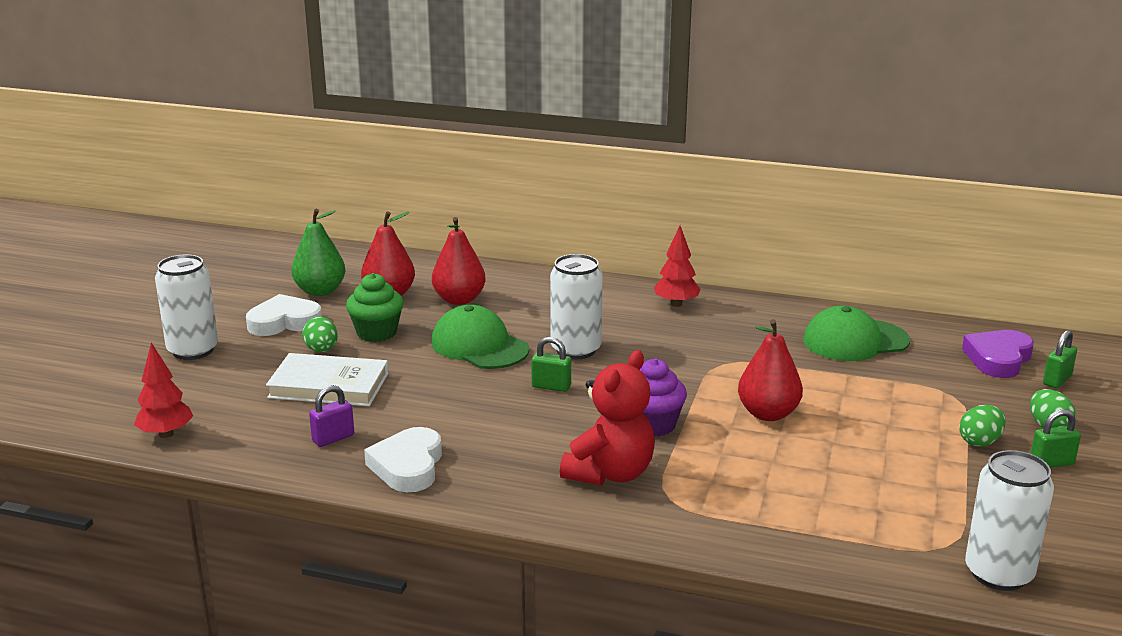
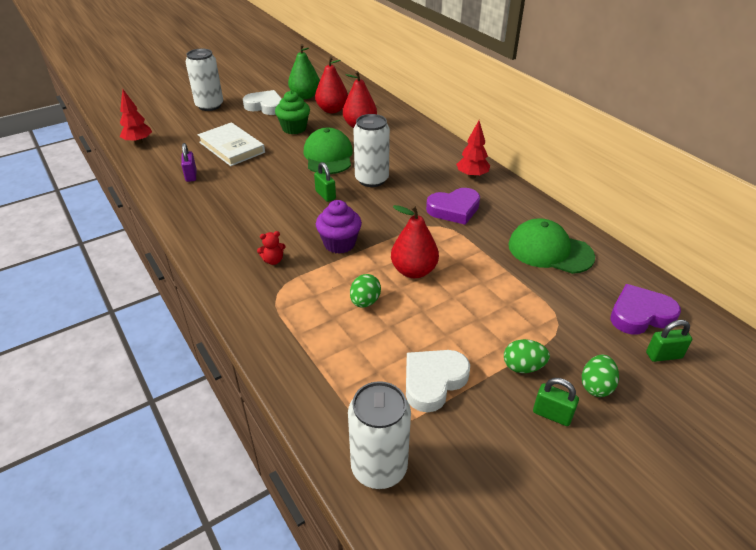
camera: 40 degrees right, 15 degrees up
(321, 350) = (257, 127): green egg -> green egg (365, 302)
(333, 438) = (191, 175): purple padlock -> purple padlock turned 75 degrees clockwise
(408, 466) = (196, 206): white heart -> white heart (433, 381)
(610, 473) = (273, 260): red teddy bear -> red teddy bear, size x0.43
(712, 342) = (454, 209): none -> purple heart

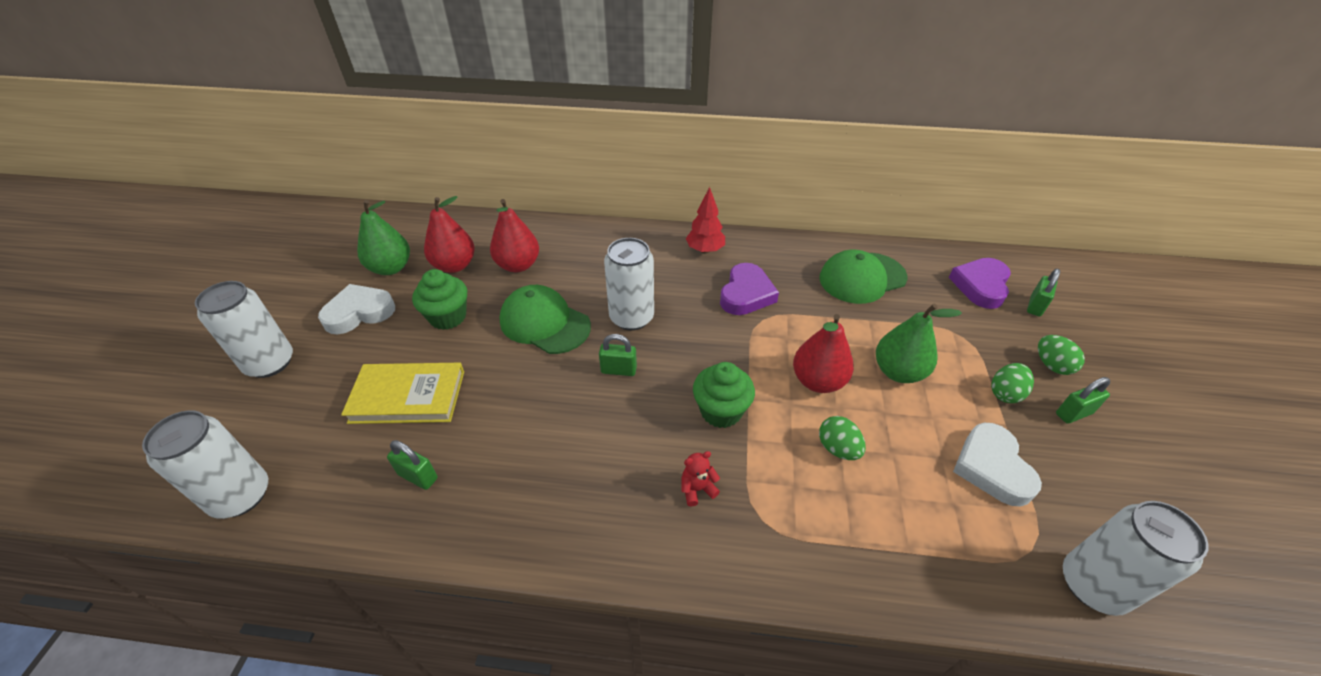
camera: 50 degrees left, 5 degrees up
(138, 142) = (241, 495): red tree -> white can
(191, 175) = (418, 476): purple padlock -> green padlock
(232, 147) = (408, 396): white book -> yellow book
(273, 260) = (697, 489): red teddy bear -> red teddy bear turned 135 degrees counterclockwise
(339, 244) = (721, 411): purple cupcake -> green cupcake
(471, 303) = (898, 372): none -> green pear

